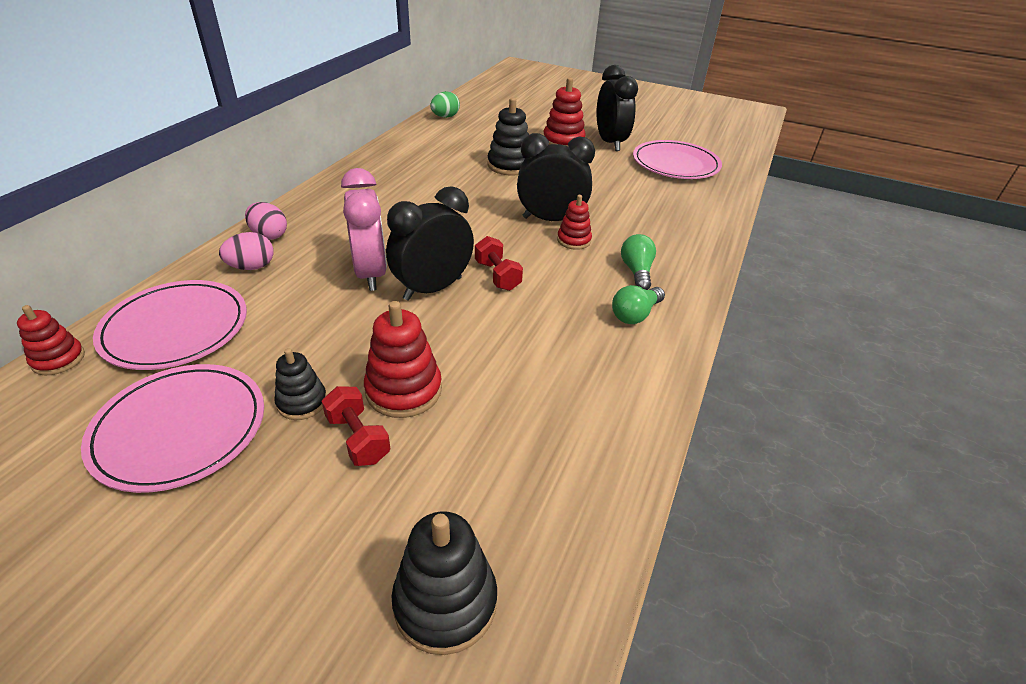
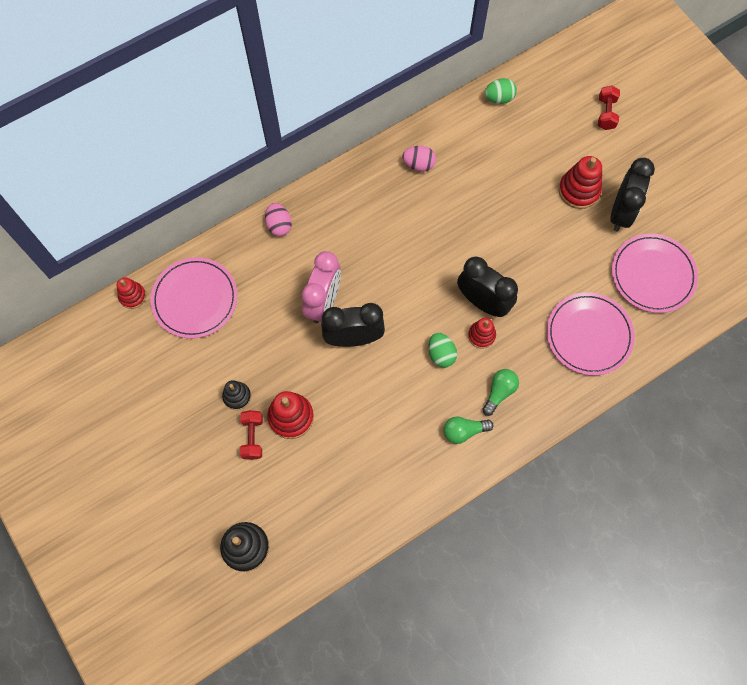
camera: 35 degrees right, 30 degrees up
(180, 429) = (175, 383): pink plate -> pink plate (589, 335)
(252, 267) = (255, 258): pink egg -> pink egg (419, 164)
(497, 276) = (402, 347): red dumbbell -> red dumbbell (606, 113)
(510, 165) = (503, 210): black stacking toy -> none
(546, 266) = (441, 354): none -> green egg

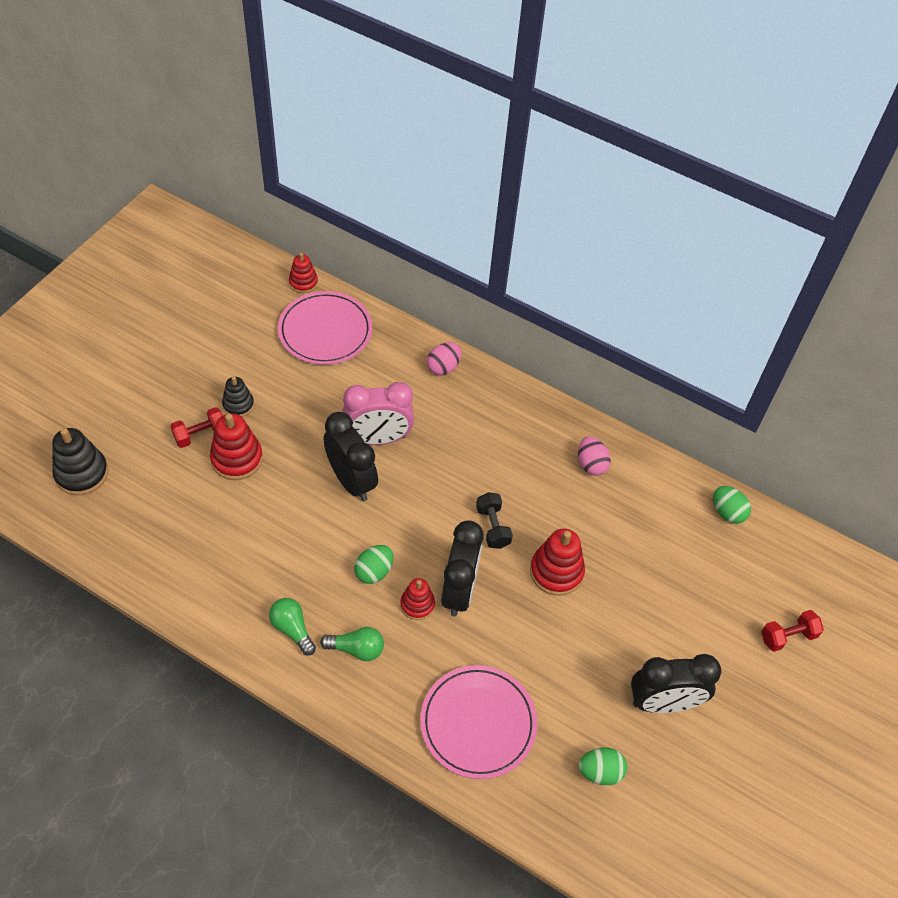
camera: 60 degrees right, 15 degrees down
(440, 256) = (492, 527): none -> black dumbbell
(579, 190) = (662, 642): red stacking toy -> red stacking toy (556, 571)
(652, 275) = (600, 772): pink plate -> green egg

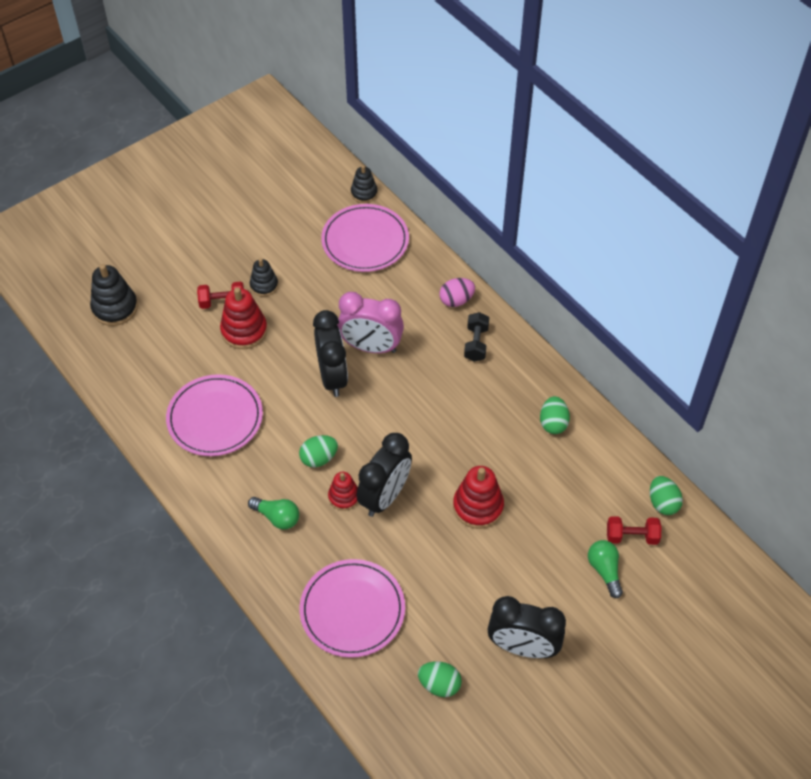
camera: 25 degrees right, 0 degrees up
(244, 562) = (215, 418): none -> pink plate
(292, 629) = (231, 484): green light bulb -> green light bulb (604, 570)
(303, 282) = (364, 193): red stacking toy -> black stacking toy
(492, 527) = (438, 451): black dumbbell -> black dumbbell (476, 344)
(591, 464) = (553, 423): pink egg -> green egg
(787, 636) = (667, 629): red dumbbell -> red dumbbell (631, 536)

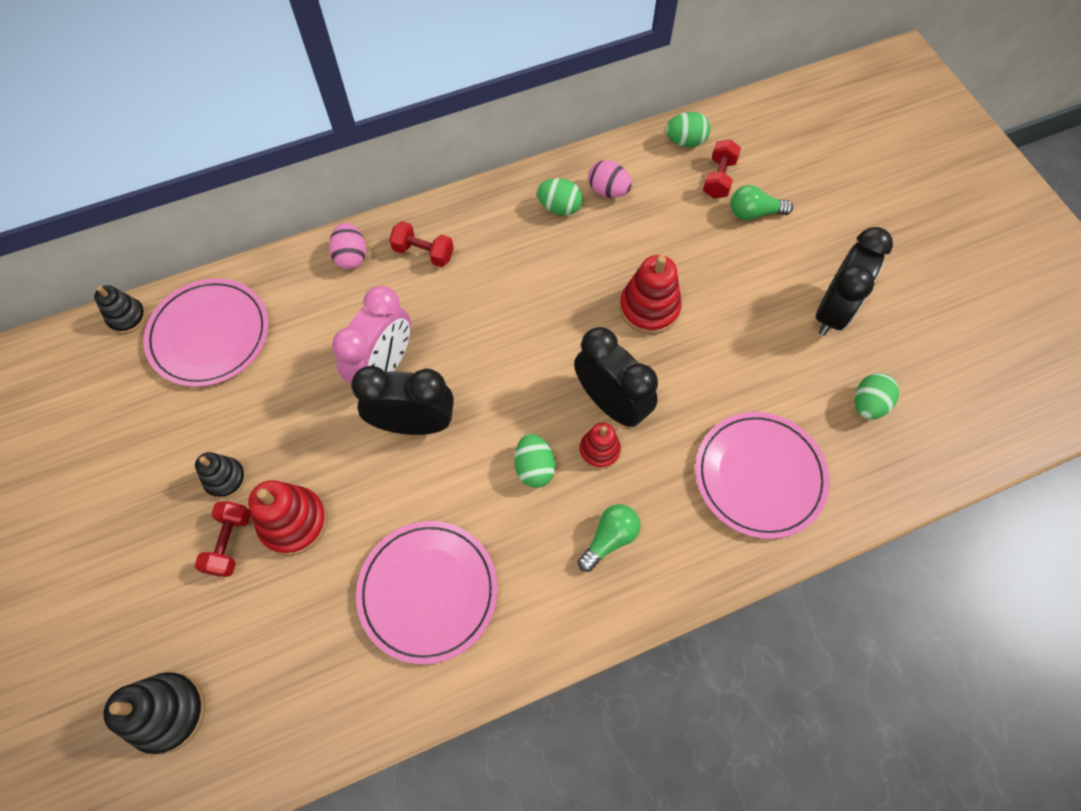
camera: 75 degrees left, 10 degrees up
(476, 344) = (423, 253): black dumbbell -> red dumbbell
(584, 454) = (608, 191): none -> pink egg

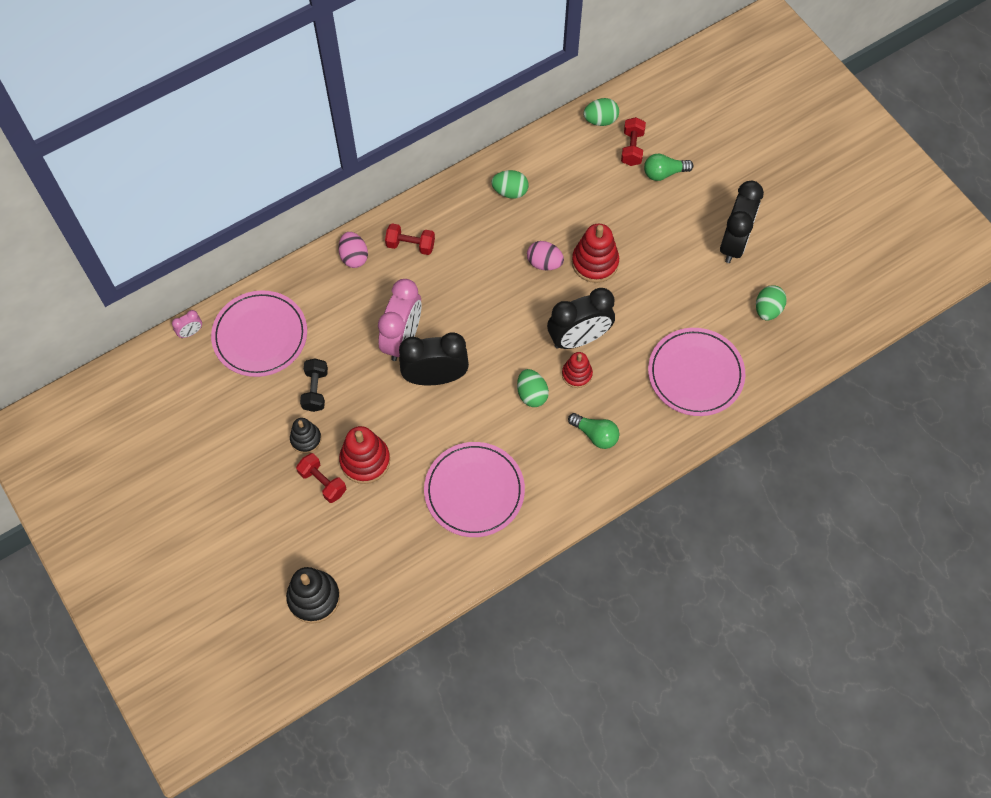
camera: 10 degrees left, 0 degrees up
(127, 317) = (191, 332): black stacking toy -> pink clock
(230, 543) = (322, 482): red dumbbell -> red dumbbell turned 45 degrees counterclockwise
(257, 415) = (315, 390): none -> black dumbbell
(608, 191) = (546, 172): pink egg -> pink egg (544, 263)
(609, 539) = (595, 434): green light bulb -> green light bulb turned 90 degrees clockwise
(611, 403) = (579, 339): black clock -> black clock turned 120 degrees clockwise

